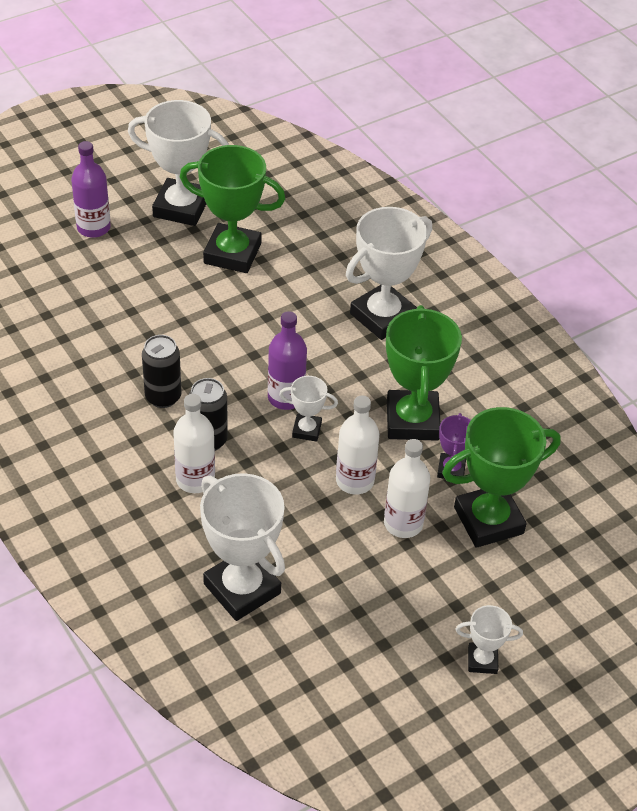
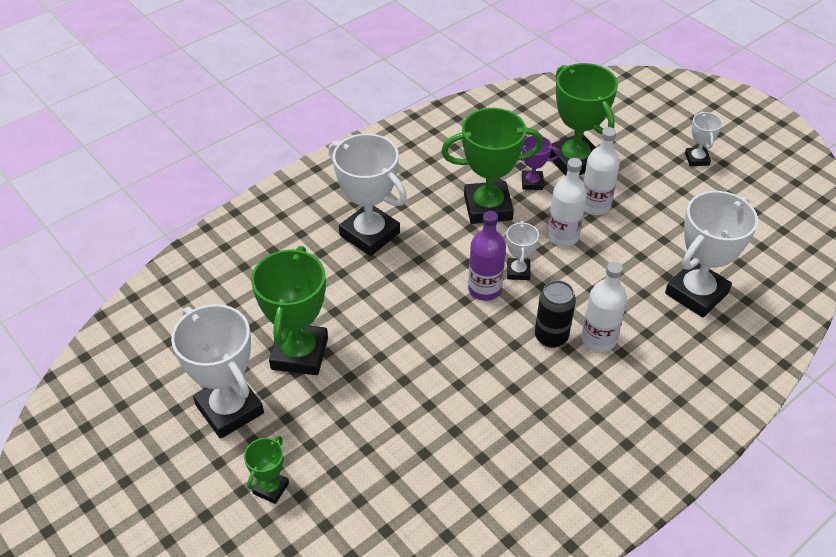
camera: 95 degrees left, 0 degrees up
(93, 228) = (271, 488): purple bottle -> green trophy
(163, 397) = (509, 379): black can -> none
(181, 207) = (229, 409): white trophy -> white trophy turned 45 degrees counterclockwise

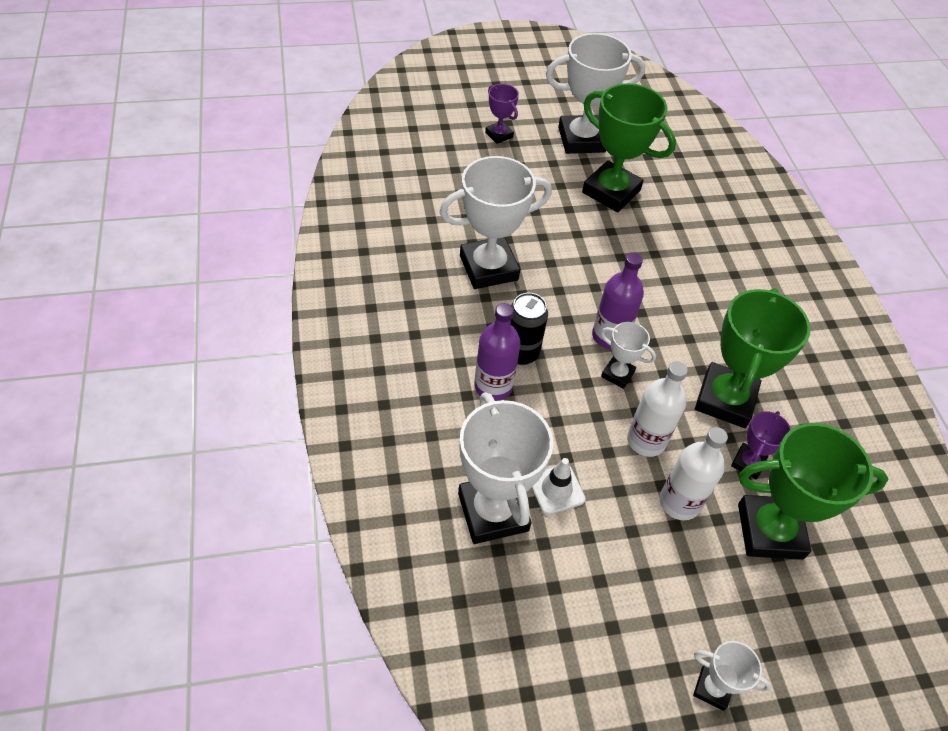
camera: 115 degrees right, 5 degrees up
(271, 488) = (499, 135): green trophy -> purple trophy
(369, 234) = (730, 290): white trophy -> white trophy (488, 268)
(598, 339) = (493, 386): white bottle -> purple bottle
(646, 268) = (556, 489): none -> white traffic cone

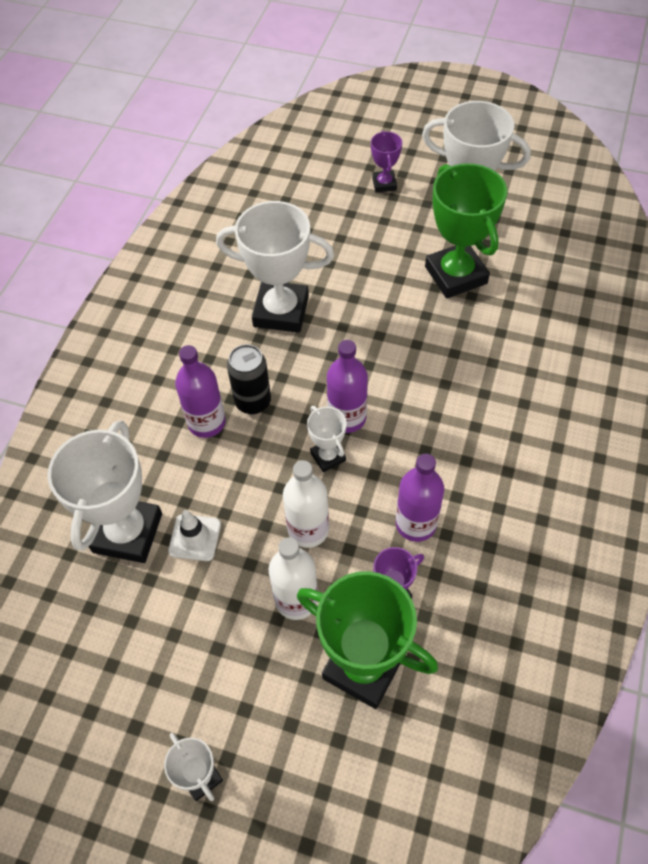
camera: 35 degrees right, 5 degrees up
(725, 399) = (416, 524): green trophy -> purple bottle

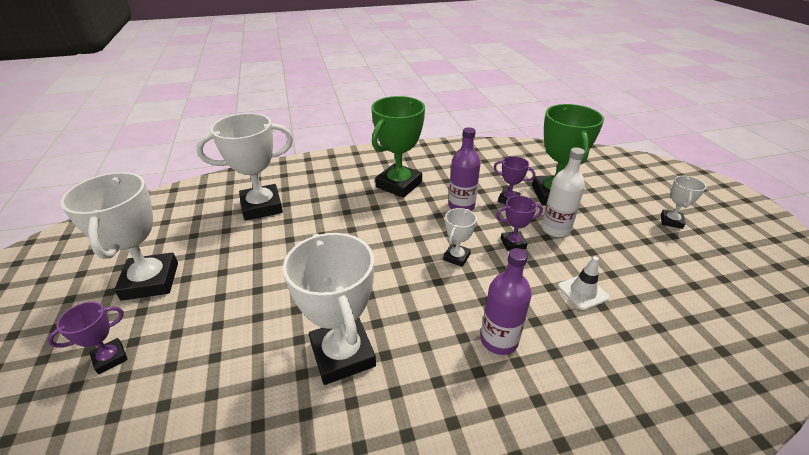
camera: 125 degrees left, 20 degrees down
(127, 533) = (628, 332): white trophy -> white trophy (262, 206)
(253, 402) = (452, 320): black can -> none
(308, 530) = (513, 243): white bottle -> purple trophy
(347, 418) = (418, 261): purple bottle -> none
(456, 275) = (237, 259): green trophy -> green trophy (399, 185)

